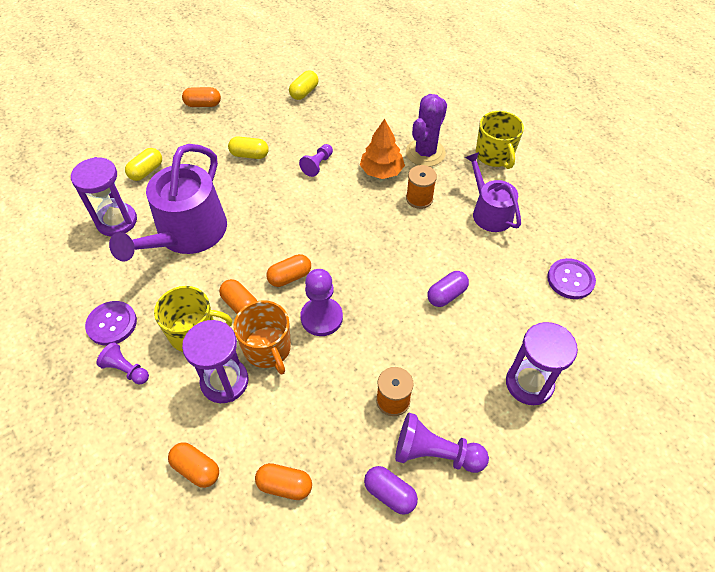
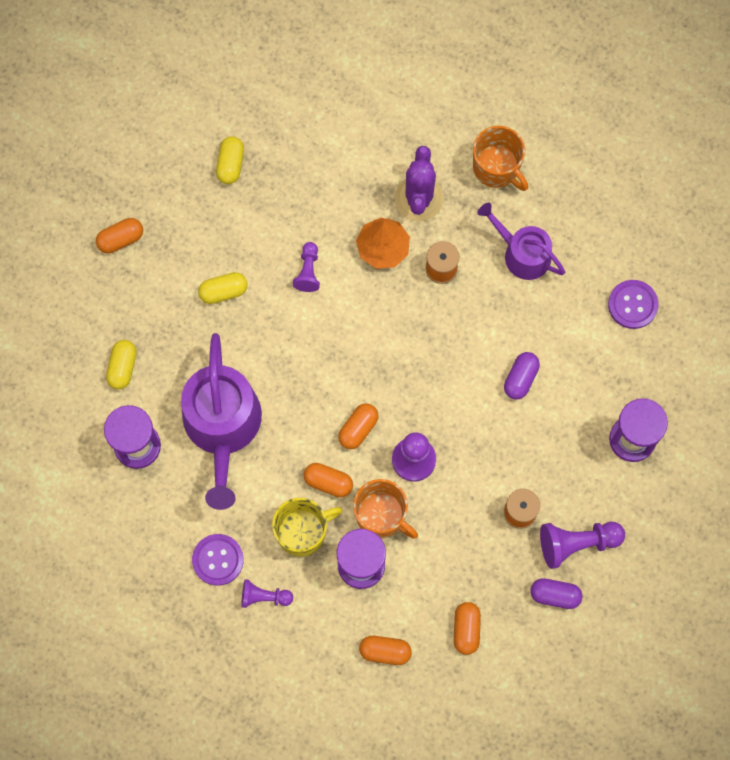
camera: 25 degrees left, 20 degrees up
(285, 485) = (466, 629): orange capsule -> orange capsule turned 75 degrees counterclockwise
(494, 155) = (497, 168): yellow mug -> orange mug

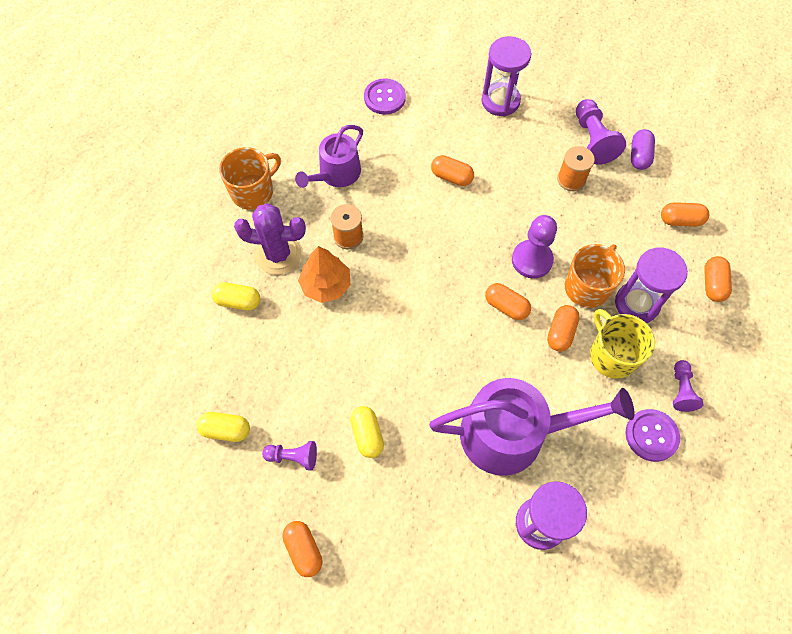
camera: 90 degrees left, 10 degrees down
(122, 367) = (453, 543): yellow capsule -> yellow capsule (238, 301)
(308, 271) = (347, 352): purple pawn -> purple pawn (293, 457)
(520, 378) = (451, 177): purple capsule -> orange capsule

